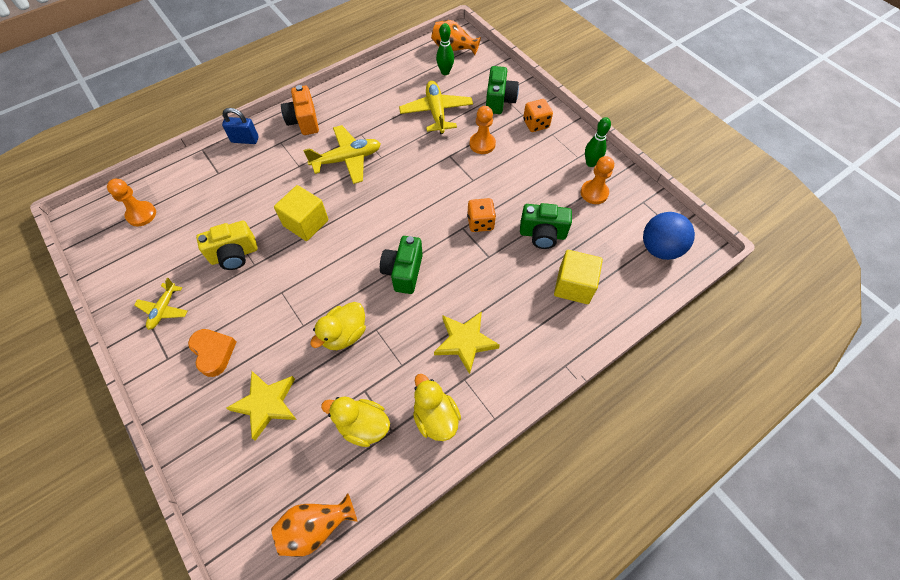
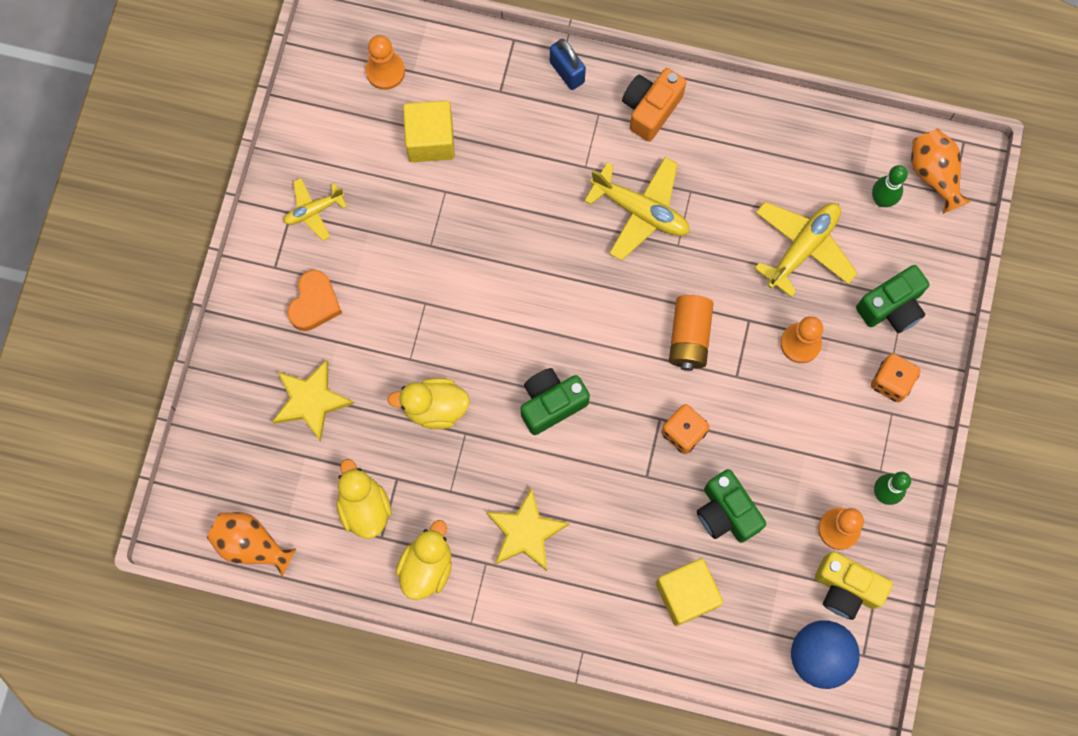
camera: 50 degrees right, 15 degrees up
(234, 255) = (423, 214): yellow camera -> yellow camera (846, 588)
(306, 223) = (521, 248): yellow cube -> yellow cube (430, 140)
(432, 185) = (689, 337): none -> orange battery

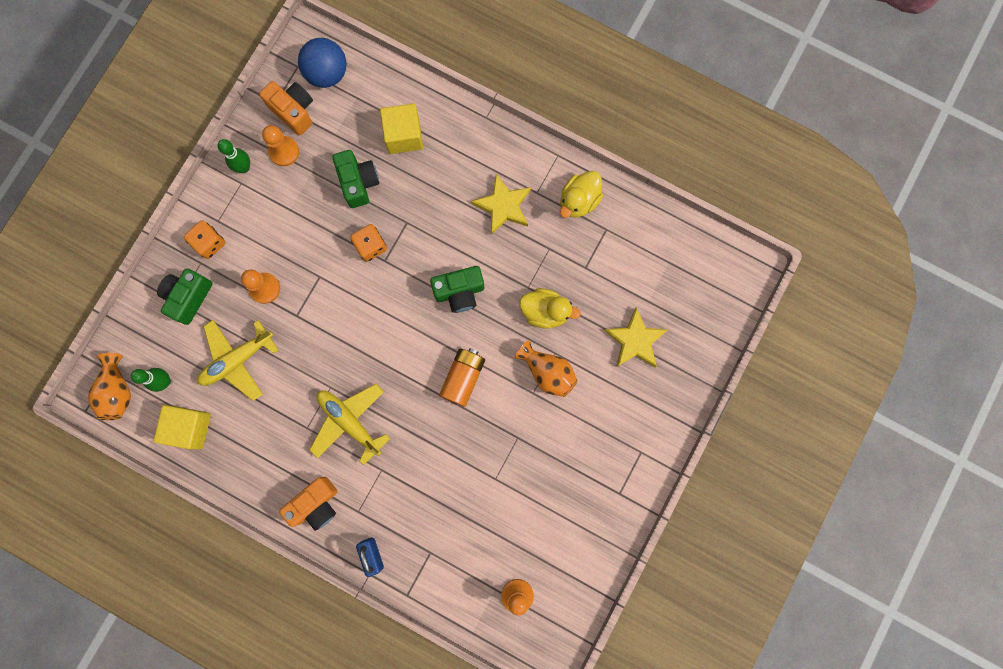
camera: 165 degrees left, 5 degrees up
(251, 545) = (699, 248): orange vase -> orange vase (547, 372)
(314, 211) = (601, 490): yellow plane -> none
(314, 303) = (616, 415): orange heart -> none
(364, 507) = (613, 253): yellow duck -> none
(430, 140) = (496, 525): yellow cube -> yellow cube (189, 427)
(689, 337) = (344, 314): orange battery -> orange battery (463, 378)
(846, 588) = (293, 111): yellow camera -> orange camera
(891, 307) = (188, 297): green camera -> green camera turned 45 degrees counterclockwise

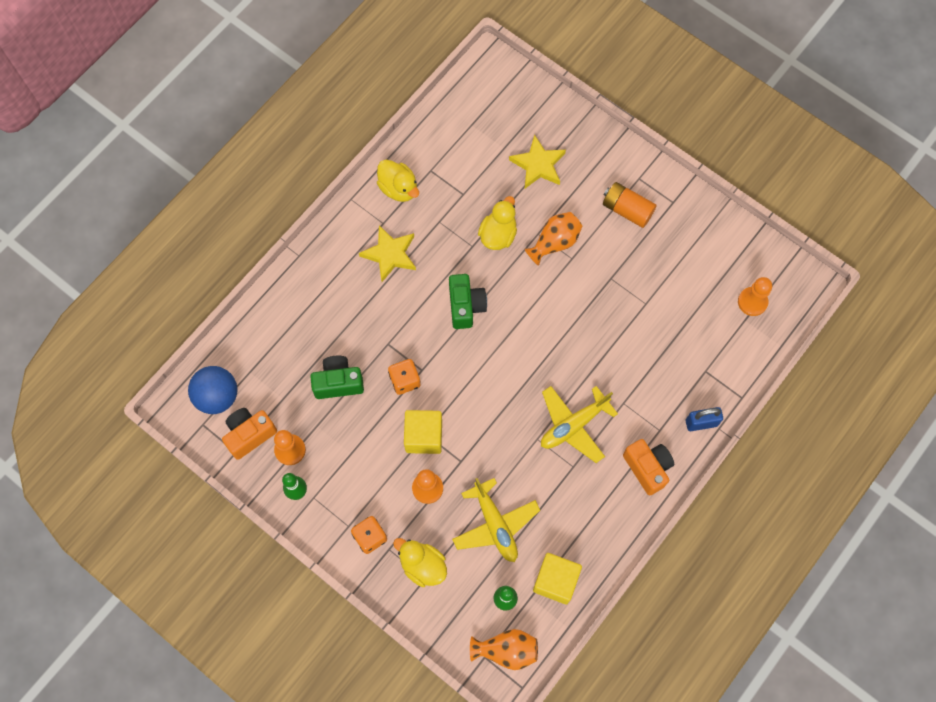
camera: 80 degrees left, 10 degrees down
(188, 297) = (422, 565): green camera -> yellow duck
(404, 136) = (300, 333): yellow cube -> yellow cube (423, 436)
(463, 378) = (548, 316): orange battery -> orange battery (627, 210)

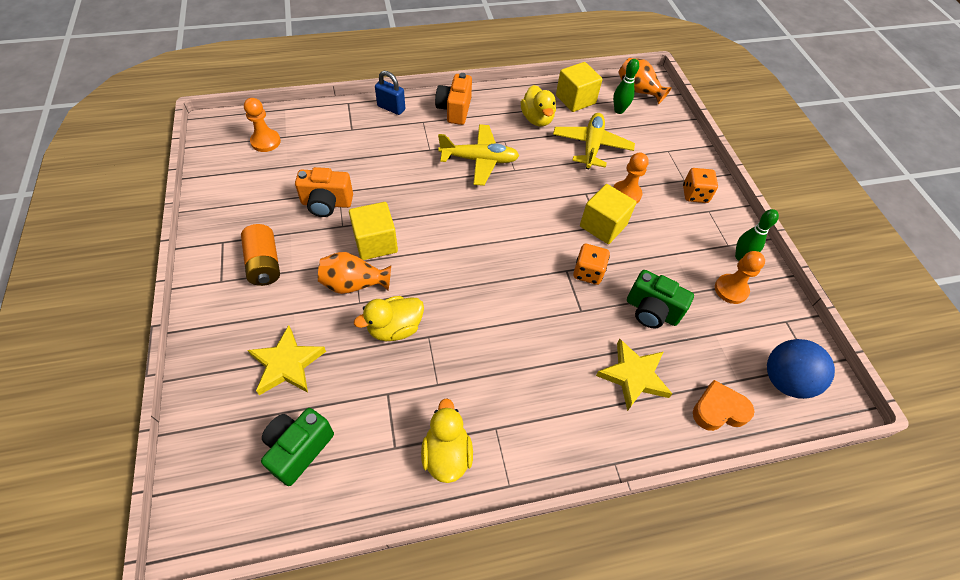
camera: 145 degrees left, 15 degrees down
(249, 435) = (765, 326): orange camera -> orange camera (326, 203)
(252, 338) = (718, 410): none -> orange heart
(390, 254) = (515, 389): yellow star -> yellow star (633, 376)
(422, 565) = (664, 157): yellow duck -> yellow duck (537, 119)
(465, 306) = (484, 291): green camera -> green camera (299, 449)
(573, 284) = (375, 243): none -> yellow cube

